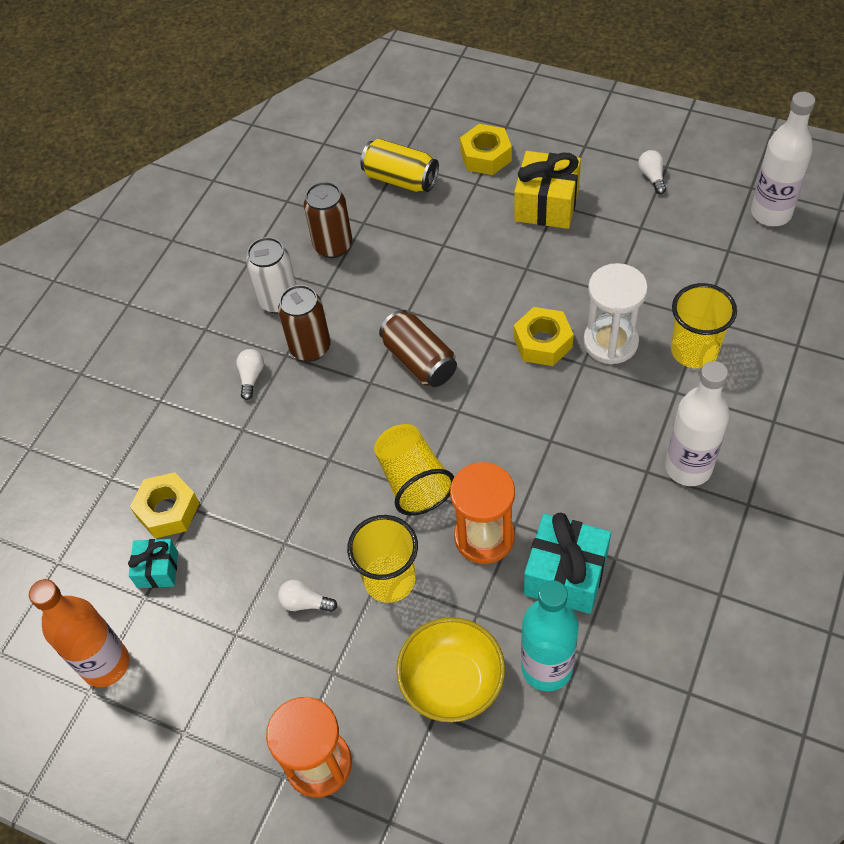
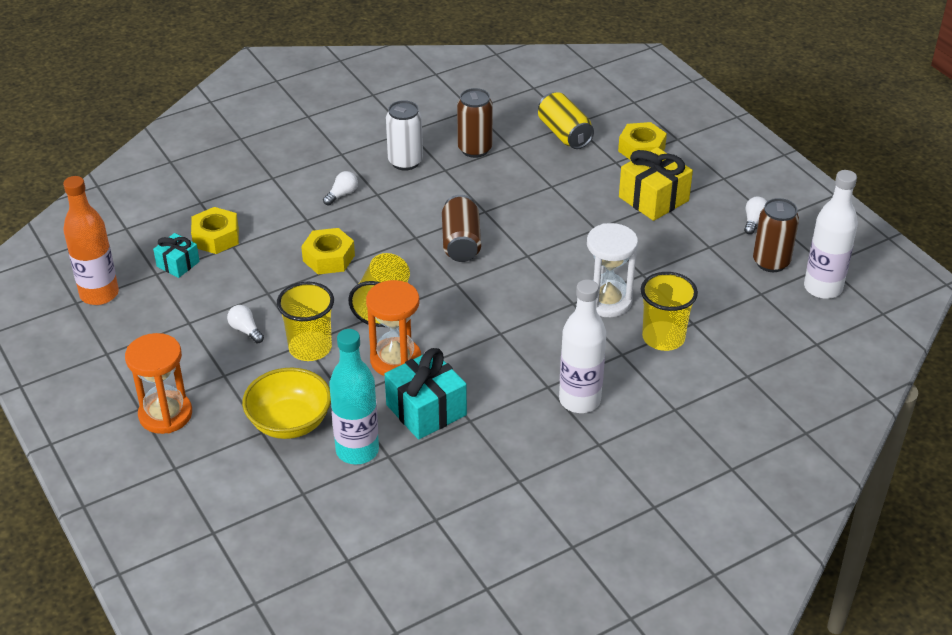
camera: 30 degrees right, 15 degrees down
(310, 348) = (397, 198): brown can -> brown can (771, 262)
(543, 342) = (558, 276): yellow nut -> yellow nut (329, 258)

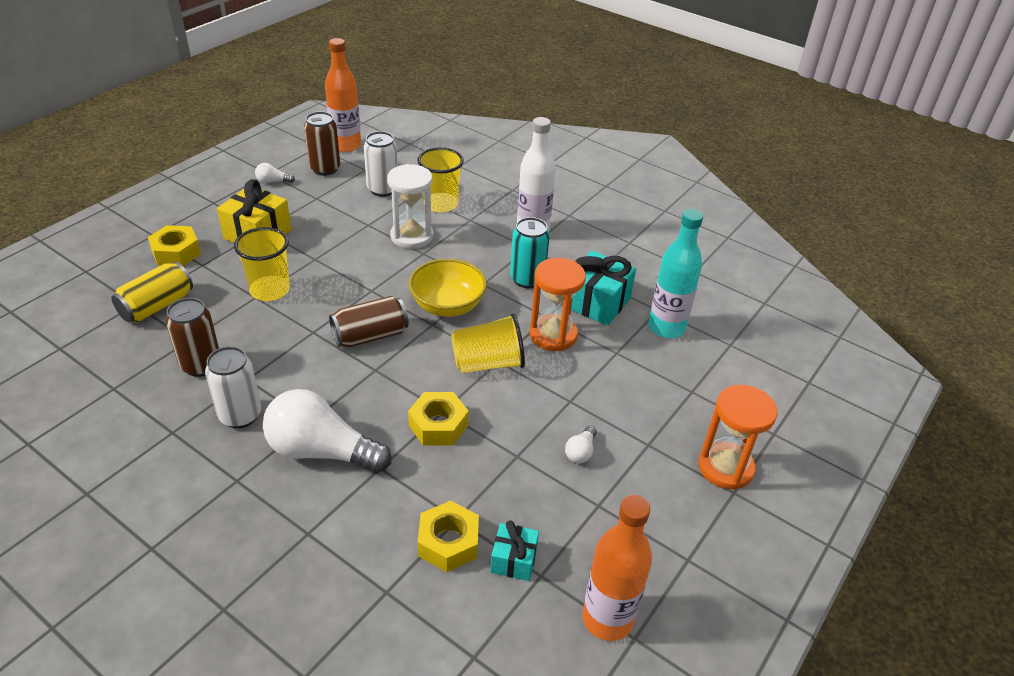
camera: 115 degrees left, 0 degrees up
(289, 422) = (669, 377): yellow bowl -> yellow bowl (447, 306)
(310, 348) = (574, 395): yellow cup -> yellow cup (270, 290)
(342, 195) = (322, 451): white light bulb -> white light bulb, size x2.41
(491, 368) = (527, 279): none -> turquoise can
(711, 298) = (382, 189): none -> white can
(823, 288) = (346, 146): white bottle -> orange bottle

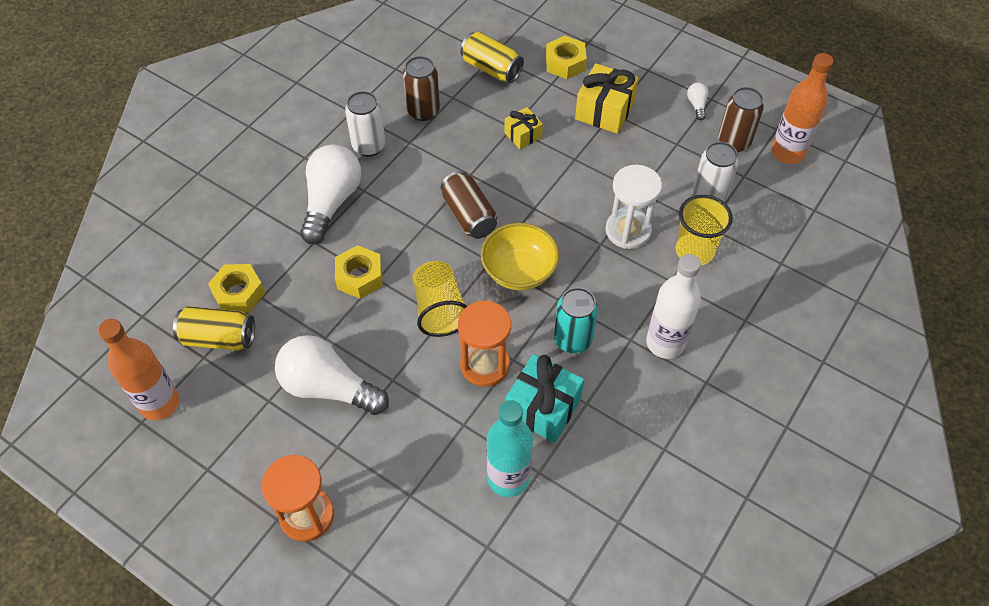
camera: 90 degrees right, 15 degrees up
(270, 290) = (523, 135): yellow cup -> yellow gift
(513, 560) = (219, 338): turquoise gift -> yellow can
(581, 452) = (328, 388): white light bulb -> white light bulb, size x2.41

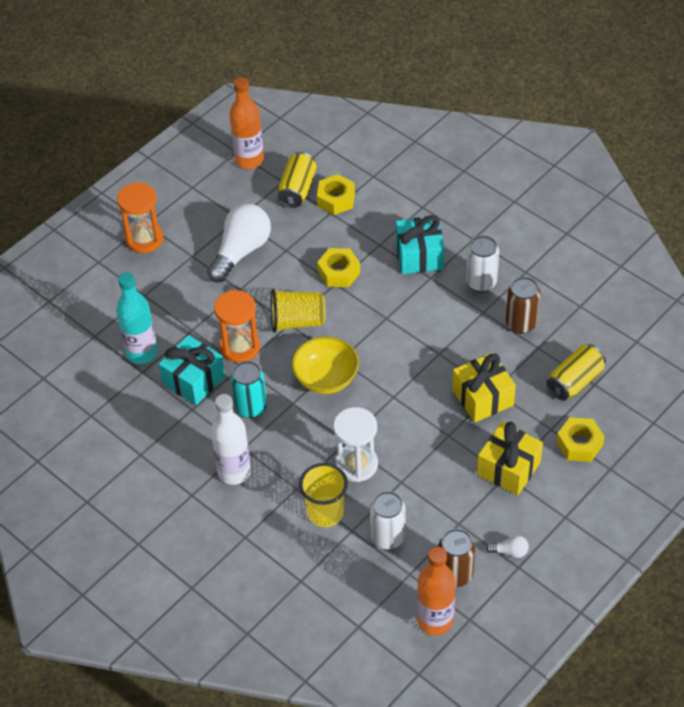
camera: 100 degrees right, 5 degrees down
(331, 202) = (419, 256): white light bulb -> turquoise gift
(469, 215) = (391, 348): brown can -> none
(523, 135) = (482, 397): yellow gift -> yellow gift, size x1.73

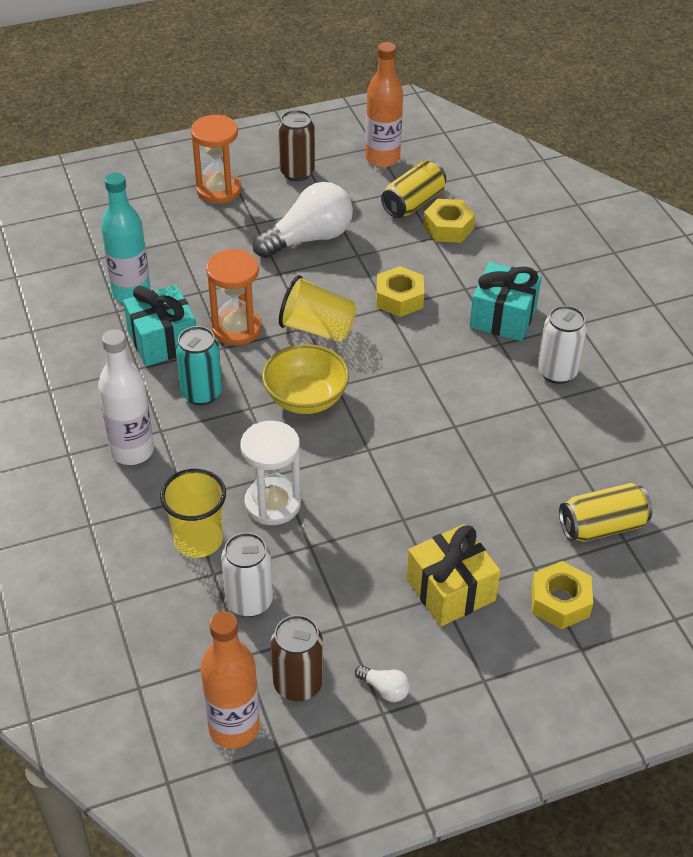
camera: 25 degrees right, 5 degrees down
(482, 397) = (473, 495): yellow gift -> none
(521, 324) = (576, 435): brown can -> brown can (297, 172)

